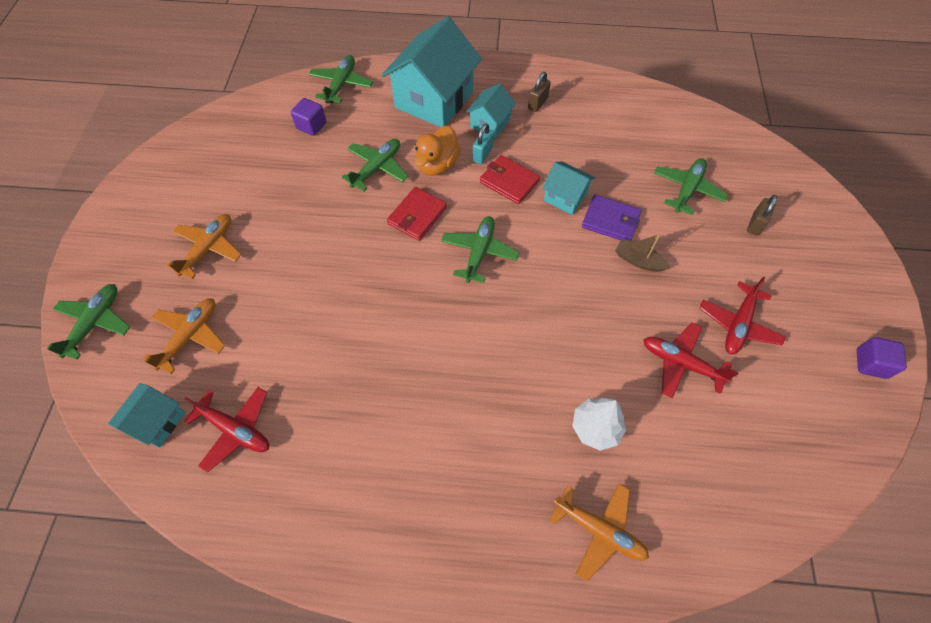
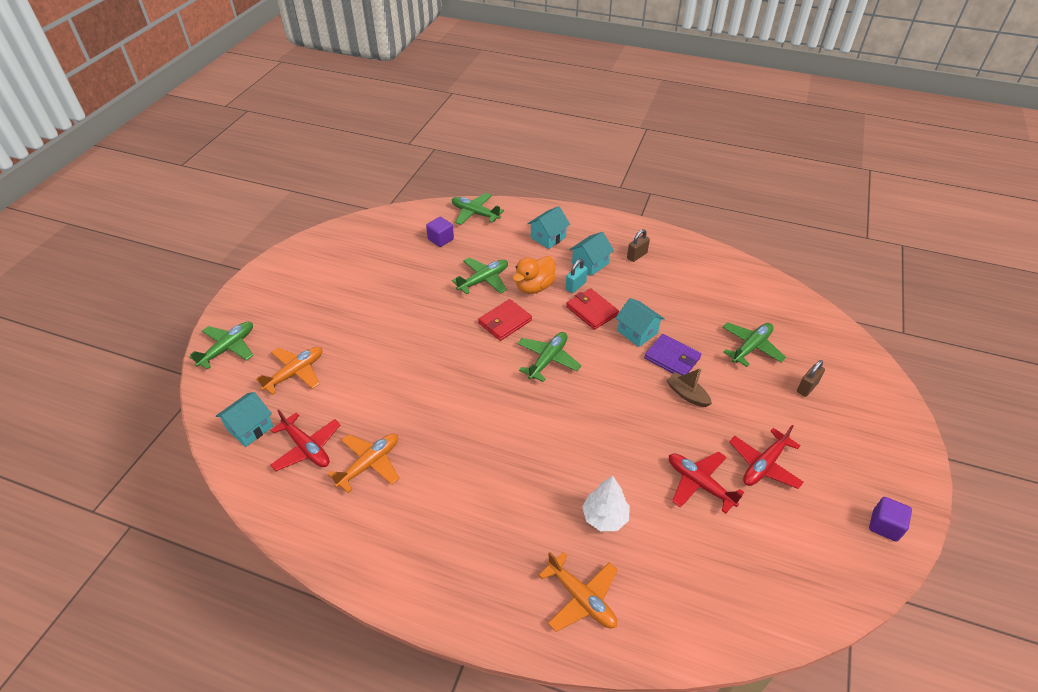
camera: 15 degrees right, 15 degrees down
(208, 248) = (330, 313): orange plane -> orange plane (369, 464)
(341, 84) = (475, 213): green plane -> green plane turned 90 degrees counterclockwise
(434, 99) = (548, 237): turquoise house -> turquoise house, size x0.51

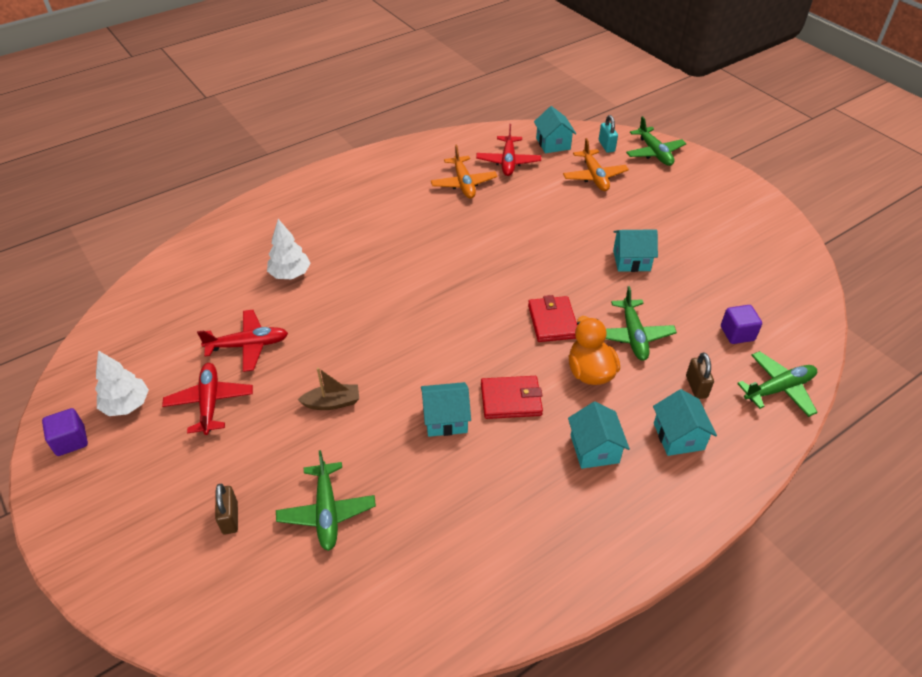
camera: 125 degrees right, 0 degrees up
(307, 448) = (508, 162): red plane -> red plane turned 75 degrees counterclockwise
(402, 308) = (631, 260): none -> turquoise house
(548, 360) = (473, 326): green plane -> none
(575, 286) = (563, 409): turquoise padlock -> turquoise padlock (606, 146)
(581, 598) = (255, 232): orange plane -> none
(637, 255) = (574, 512): brown padlock -> brown padlock (696, 387)
(672, 358) = (384, 423): purple wallet -> none
(825, 518) = (127, 405): none -> white tree

